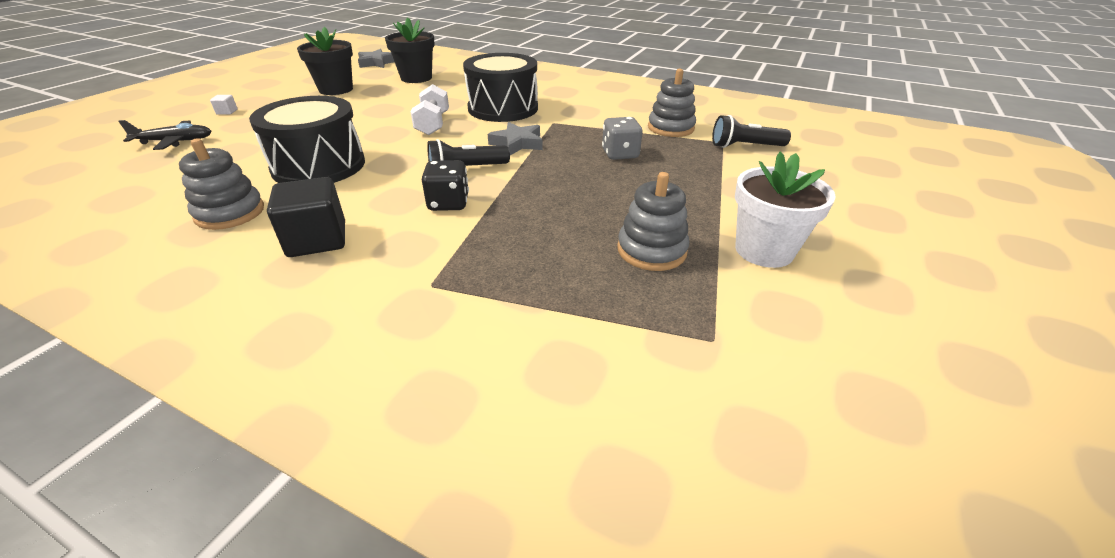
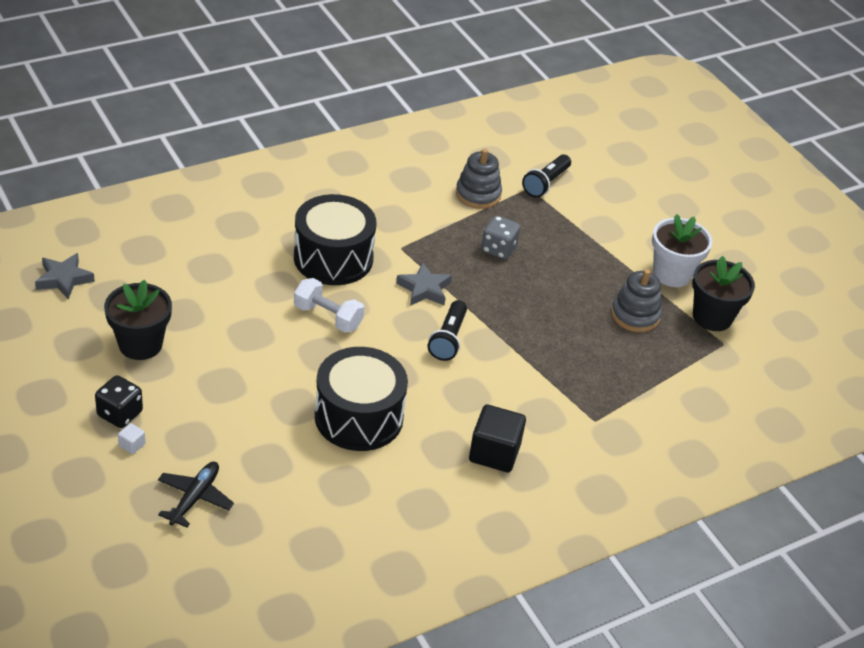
camera: 60 degrees left, 5 degrees up
(230, 213) = (408, 488): grey stacking toy -> none
(416, 78) = (167, 273): black flower pot -> black flower pot (712, 317)
(448, 203) = (497, 371): black dice -> black dice (120, 414)

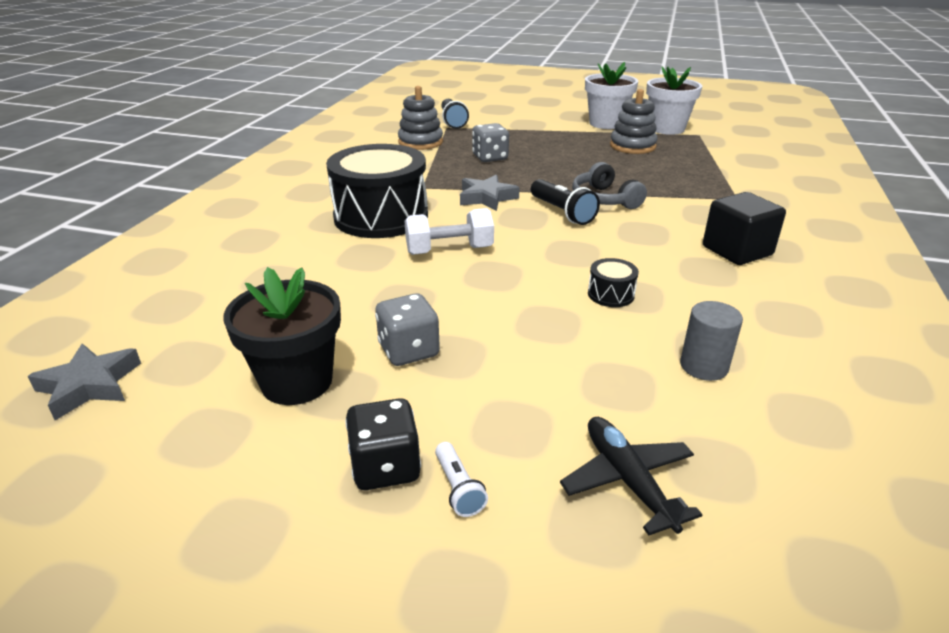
camera: 40 degrees left, 10 degrees down
(132, 445) = (458, 488): white cube -> white flashlight
(207, 367) = (409, 351): none -> grey dice
(322, 489) = (703, 366): none -> grey cylinder
(359, 417) = (611, 294): black drum -> black drum, size x0.40
(499, 349) = (604, 199): none -> grey headphones
(712, 317) = (666, 129): black flower pot -> white flower pot

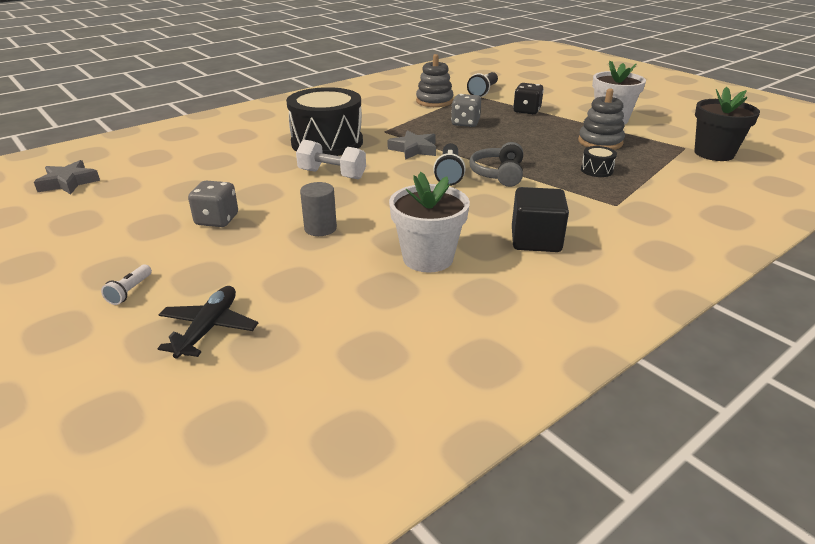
camera: 35 degrees right, 0 degrees up
(297, 382) = (144, 214): black flower pot -> black flower pot (714, 153)
(385, 467) = (117, 267): black dice -> black dice (526, 111)
(611, 294) = (384, 234): black drum -> black drum (596, 170)
(666, 129) = (662, 136): white flower pot -> white flower pot (428, 258)
(703, 366) = (363, 296): grey cylinder -> grey cylinder (320, 228)

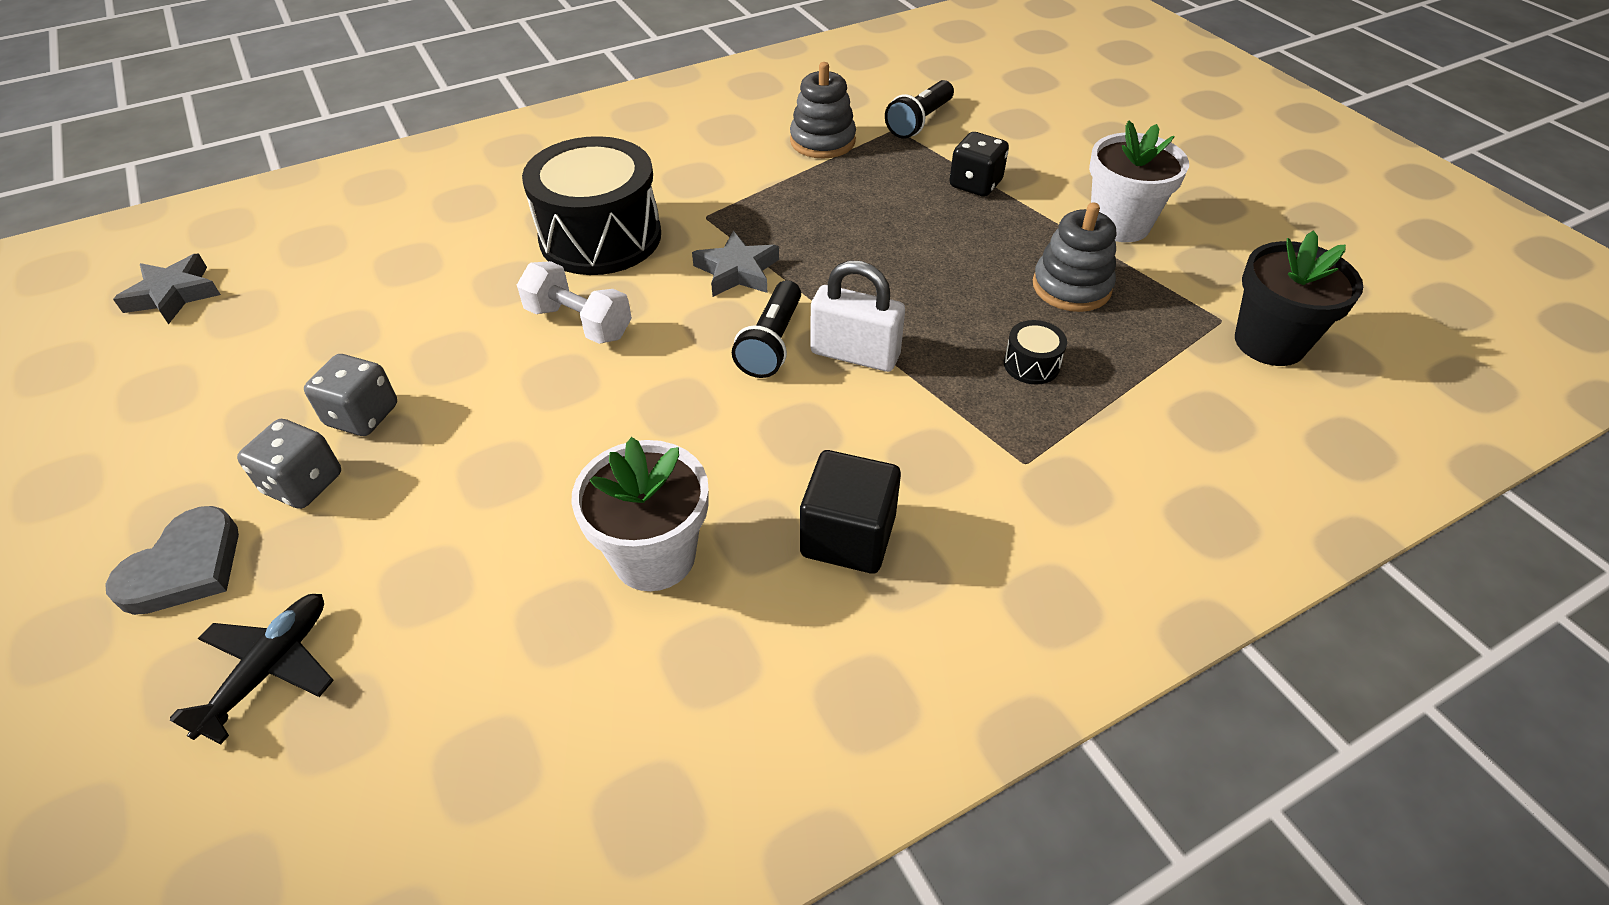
camera: 10 degrees right, 15 degrees up
(130, 291) = (185, 567): white flashlight -> grey heart
(320, 228) = (512, 458): grey cylinder -> none
(465, 123) = (852, 208): grey dice -> grey dice (304, 484)
(498, 174) = (855, 354): grey headphones -> white padlock

